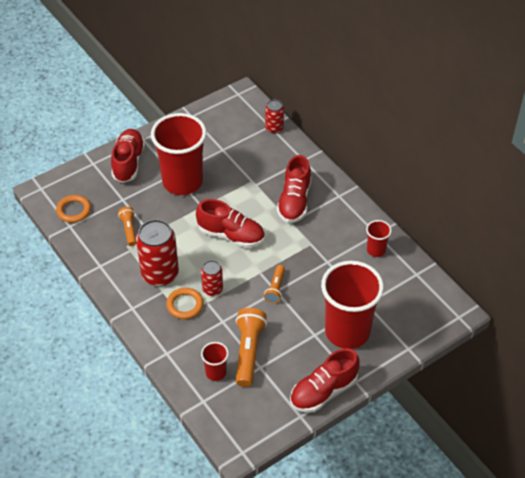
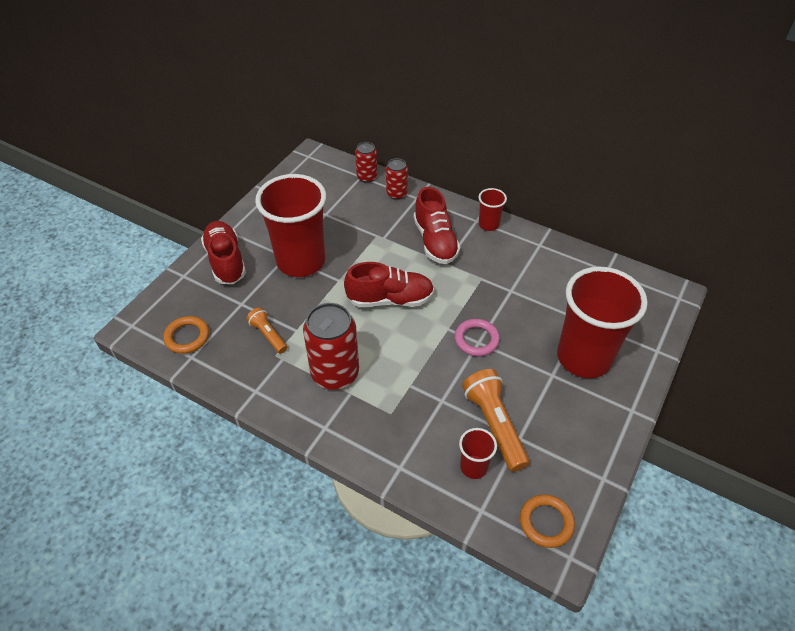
camera: 25 degrees left, 0 degrees up
(185, 305) = (386, 399): orange ring -> orange ring (546, 522)
(212, 289) = (407, 367): red can -> red can (396, 194)
(275, 288) = (476, 339): orange flashlight -> pink ring
(323, 391) = (607, 436): red shoe -> none
(376, 250) = (551, 261): red cup -> red cup (488, 224)

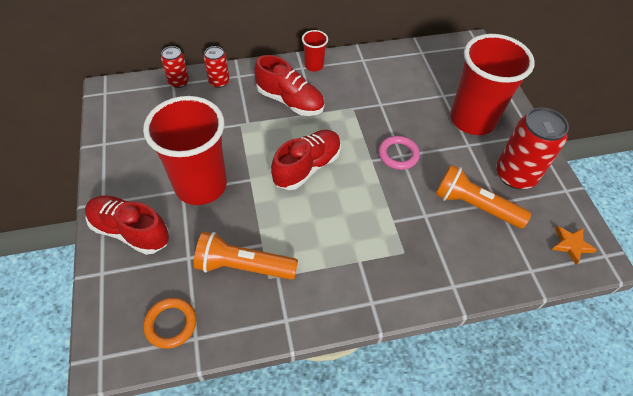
camera: 45 degrees left, 5 degrees up
(268, 335) = (243, 266): orange flashlight -> orange flashlight, size x1.74
(335, 373) = (331, 255): red can -> red can (515, 175)
(473, 467) = (495, 245): red cup -> none
(546, 522) = (571, 245): orange ring -> orange star

